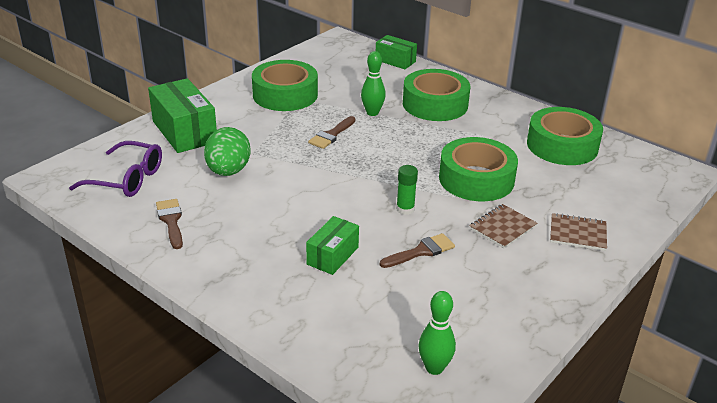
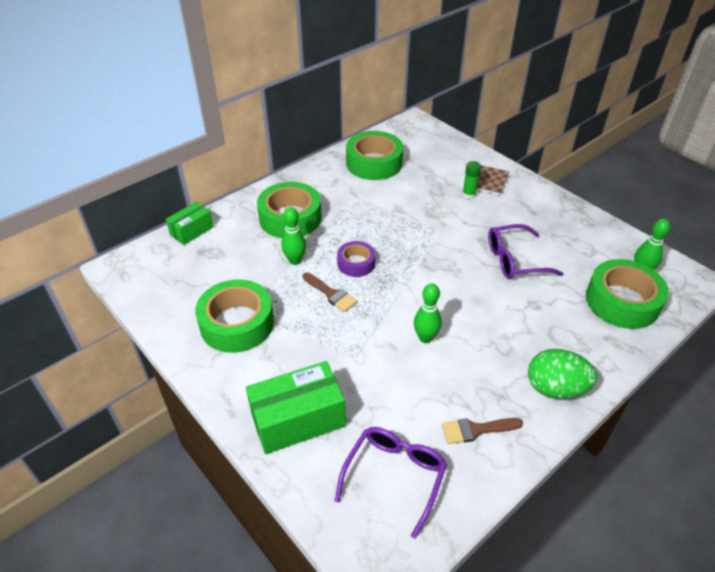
camera: 80 degrees left, 10 degrees up
(228, 171) = (388, 379): green egg -> green egg (555, 388)
(282, 190) = (425, 338): none -> green bowling pin
(332, 256) = (524, 311): green box -> none
(379, 145) = (356, 263): none -> purple tape
(405, 209) = (458, 260): green glue stick -> green glue stick (469, 194)
(421, 251) = (514, 260): brown brush -> purple glasses
(476, 179) = (417, 215): green tape -> green tape (622, 301)
(502, 227) = (482, 213): brown notebook -> none

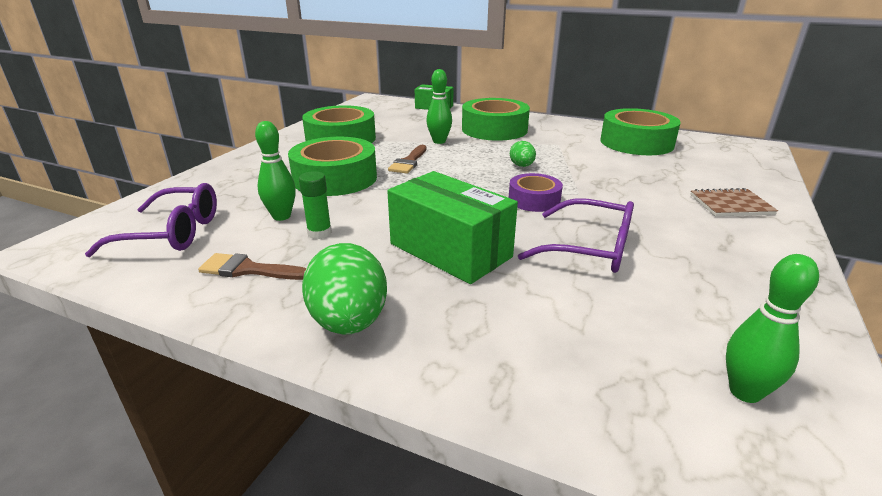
camera: 65 degrees right, 15 degrees down
(298, 420) = (238, 179): green box -> green box (450, 250)
(356, 263) = (464, 163): purple tape -> purple tape (534, 200)
(380, 236) = (522, 166): none -> green egg
(425, 338) = (383, 215): green bowling pin -> green bowling pin (281, 216)
(469, 194) = (676, 197): green glue stick -> green glue stick (319, 233)
(476, 430) = (248, 269): brown brush -> brown brush turned 45 degrees counterclockwise
(514, 260) = (590, 248): purple glasses -> purple glasses turned 150 degrees clockwise
(622, 301) = (622, 373): green tape -> green tape (335, 178)

